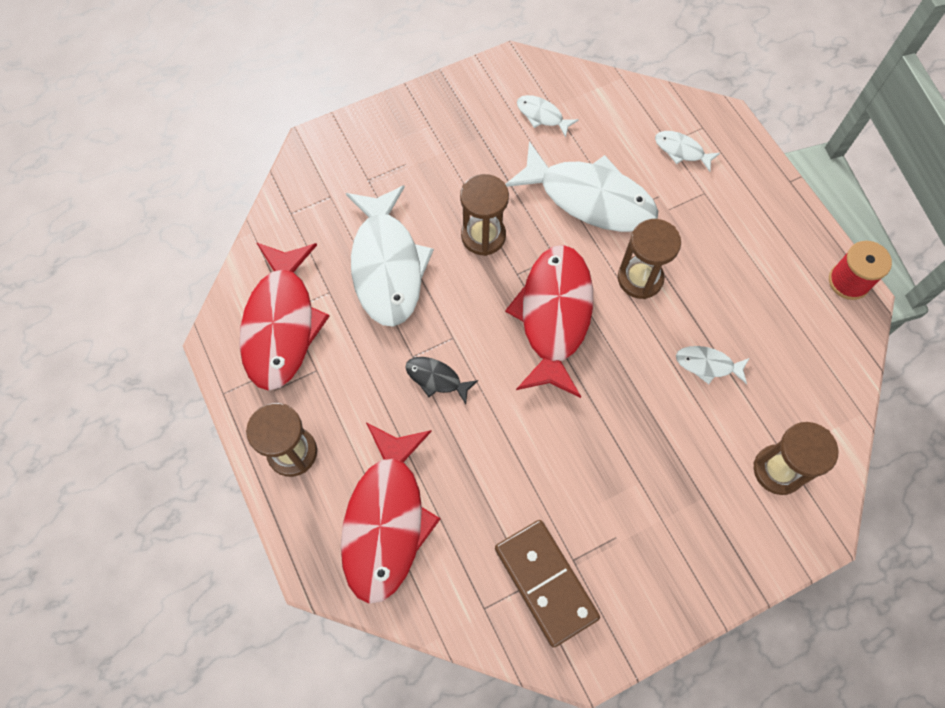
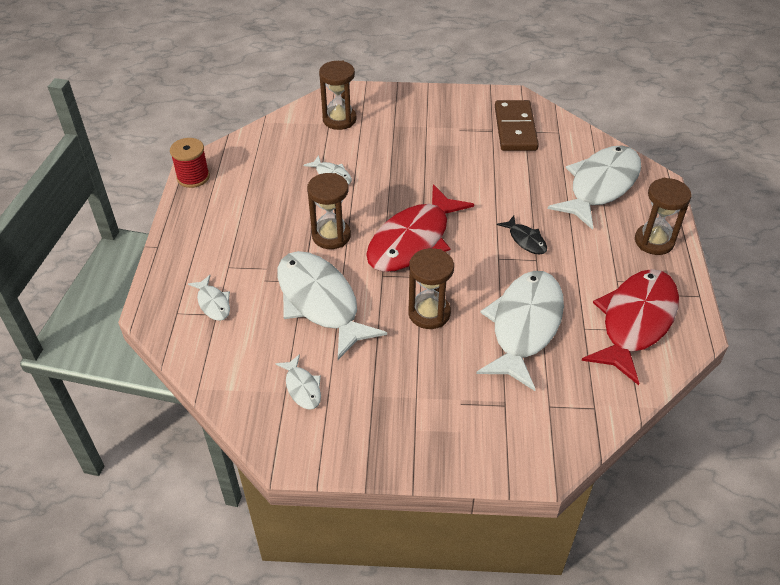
camera: 150 degrees left, 20 degrees down
(386, 520) = (600, 186): red fish -> white fish

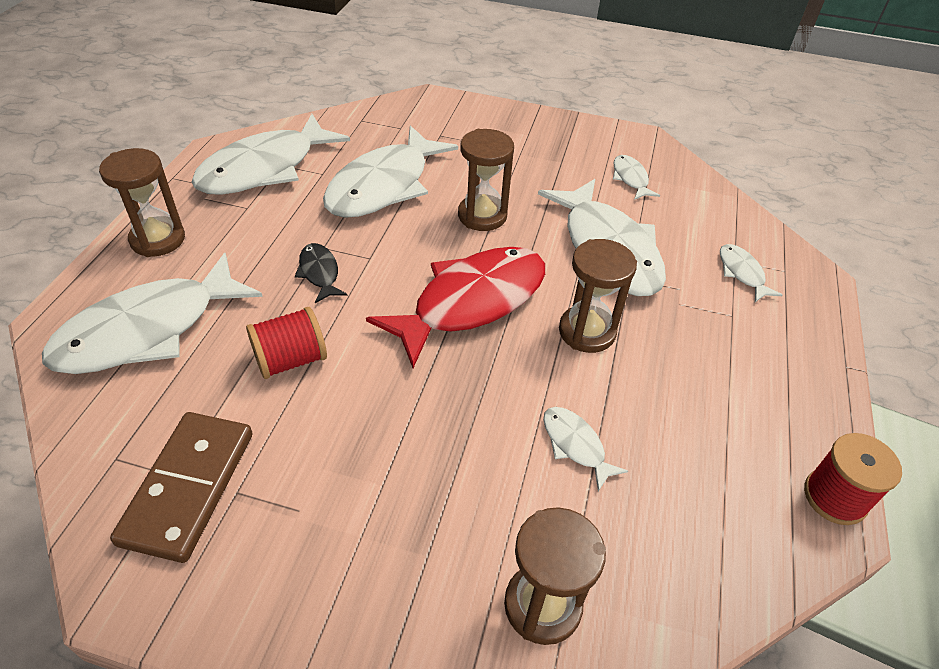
camera: 170 degrees left, 0 degrees up
(506, 186) = (291, 360): none -> red spool
(635, 322) = (265, 168): red fish -> white fish

